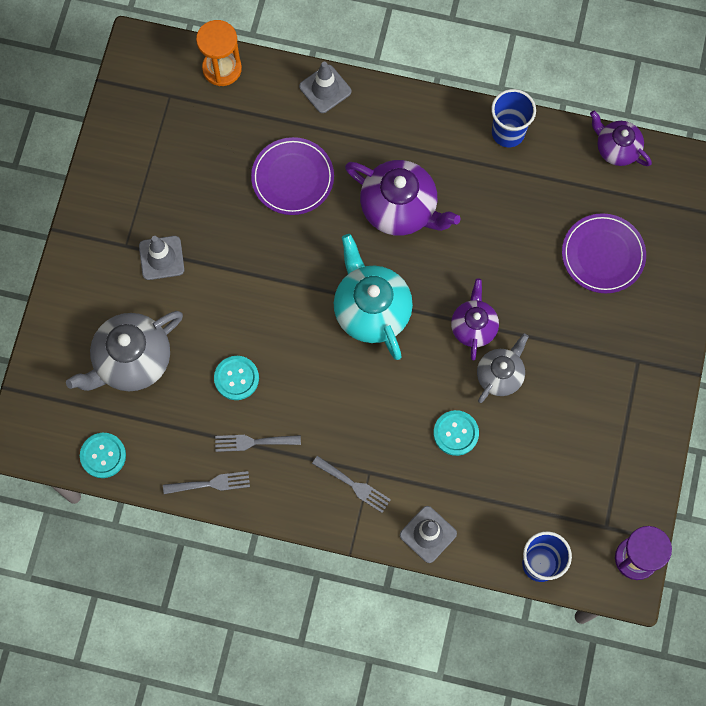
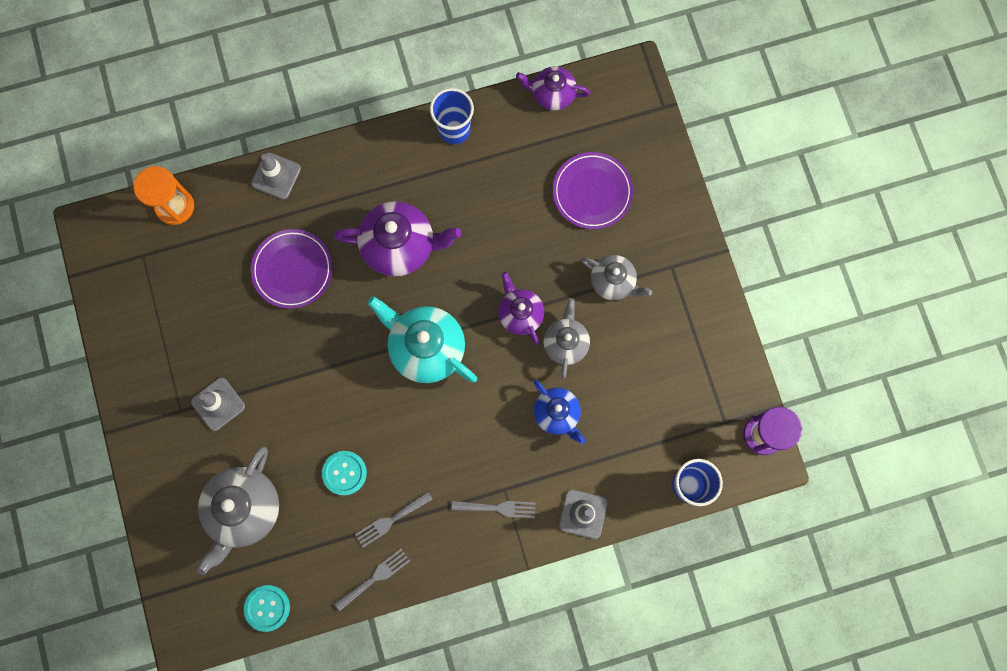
camera: 30 degrees left, 5 degrees up
(456, 433) = (557, 414): turquoise button -> blue teapot
(575, 345) = (613, 282): none -> grey teapot

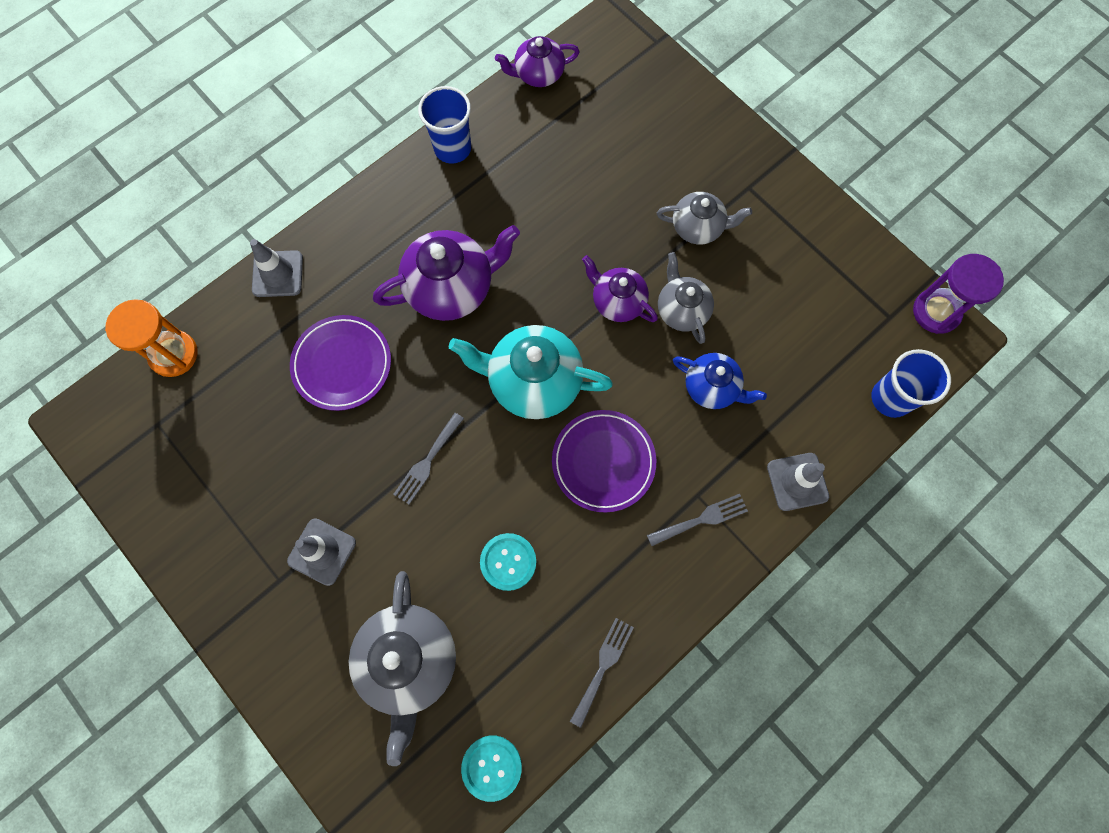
camera: 25 degrees left, 5 degrees down
(390, 520) = (588, 591): grey fork -> grey fork (427, 462)
(592, 192) = (629, 150): purple plate -> purple plate (603, 462)

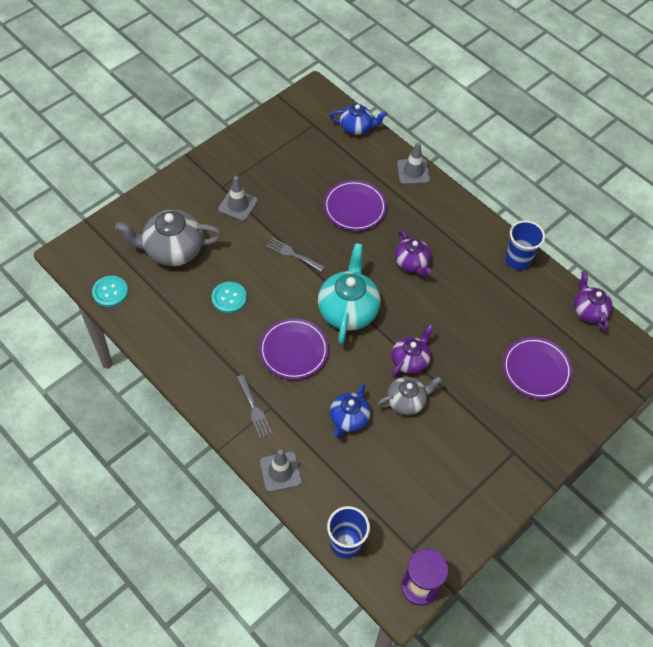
camera: 85 degrees right, 15 degrees down
(173, 354) = (356, 127): orange hourglass -> blue teapot
(451, 288) = (411, 263): purple teapot -> purple teapot, size x0.61
(603, 666) = (162, 349): grey fork -> none
(629, 147) = (536, 370): none -> purple plate
(698, 227) = (474, 414): grey teapot -> none

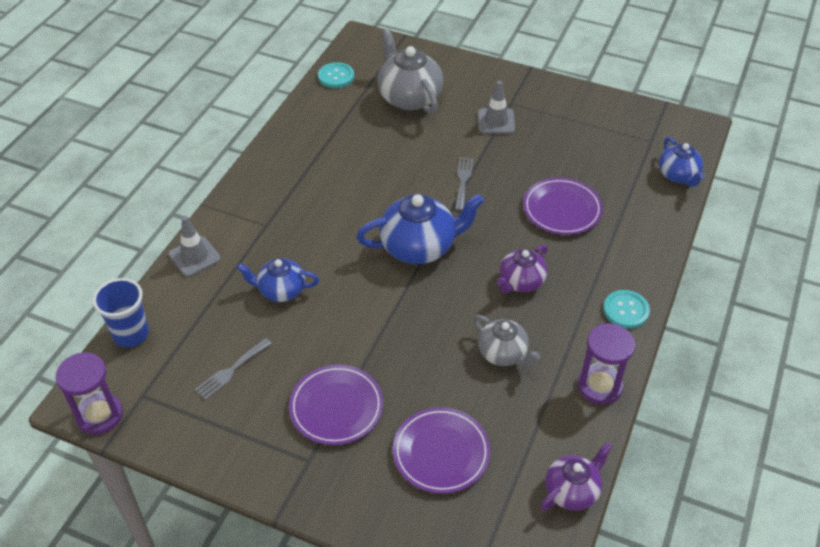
camera: 70 degrees right, 10 degrees down
(229, 298) = (377, 153): turquoise button -> turquoise button (626, 310)
(254, 409) = (258, 214): grey fork -> grey fork (231, 371)
(293, 350) = (342, 220): purple plate -> purple plate (336, 407)
(348, 310) = (419, 247): turquoise teapot -> blue teapot
(406, 401) = (328, 334): grey teapot -> grey teapot (503, 353)
(410, 360) = (384, 321): purple teapot -> none
(413, 172) = (656, 243): grey traffic cone -> none
(517, 260) = (599, 386): blue cup -> purple hourglass

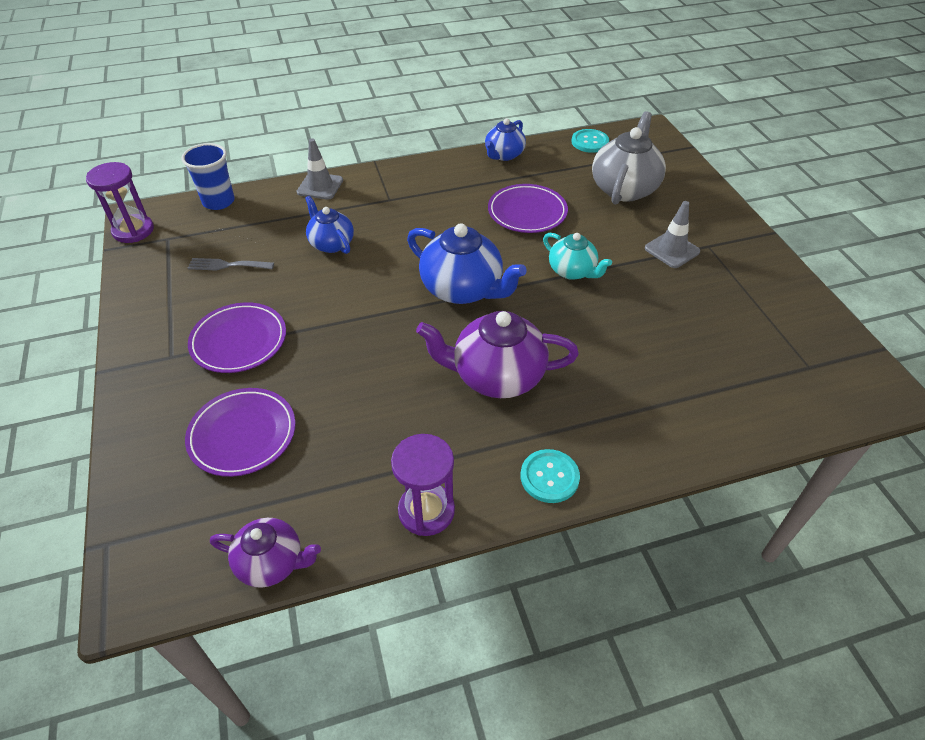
camera: 50 degrees right, 0 degrees up
(463, 181) = (572, 271): grey fork -> turquoise teapot
(503, 353) = (396, 413): grey teapot -> none
(521, 282) = (497, 376): purple teapot -> purple teapot, size x1.64
(562, 209) = (623, 353): purple plate -> purple plate (527, 212)
(678, 175) = (793, 416): blue teapot -> blue teapot (504, 155)

